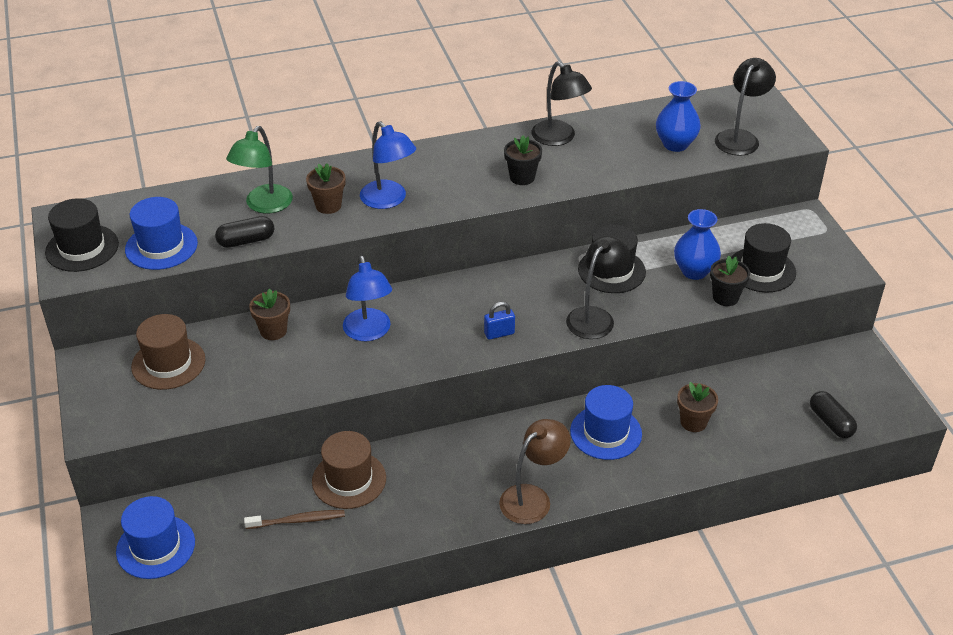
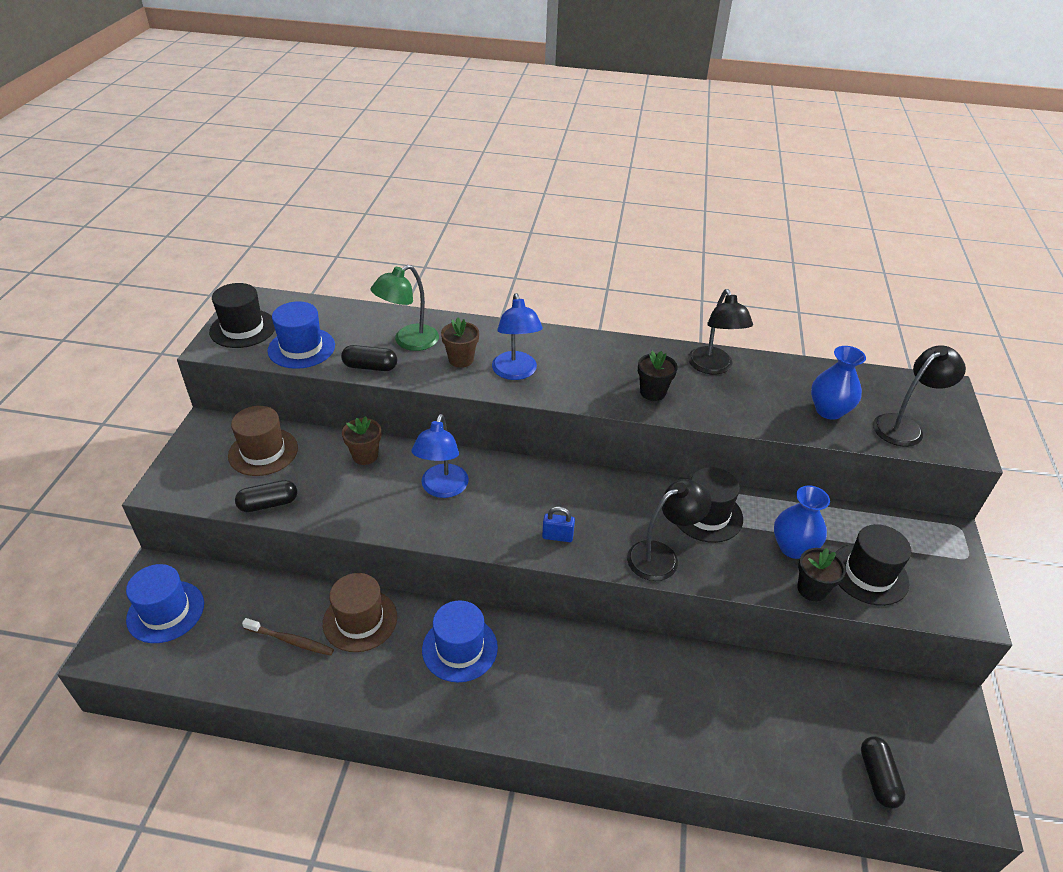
camera: 25 degrees right, 0 degrees up
(214, 405) = (268, 504): none -> black capsule
(533, 498) = (510, 718): brown lamp -> none
(606, 432) = (624, 679): blue hat -> blue hat (460, 648)
(693, 422) = (721, 707): brown flower pot -> none

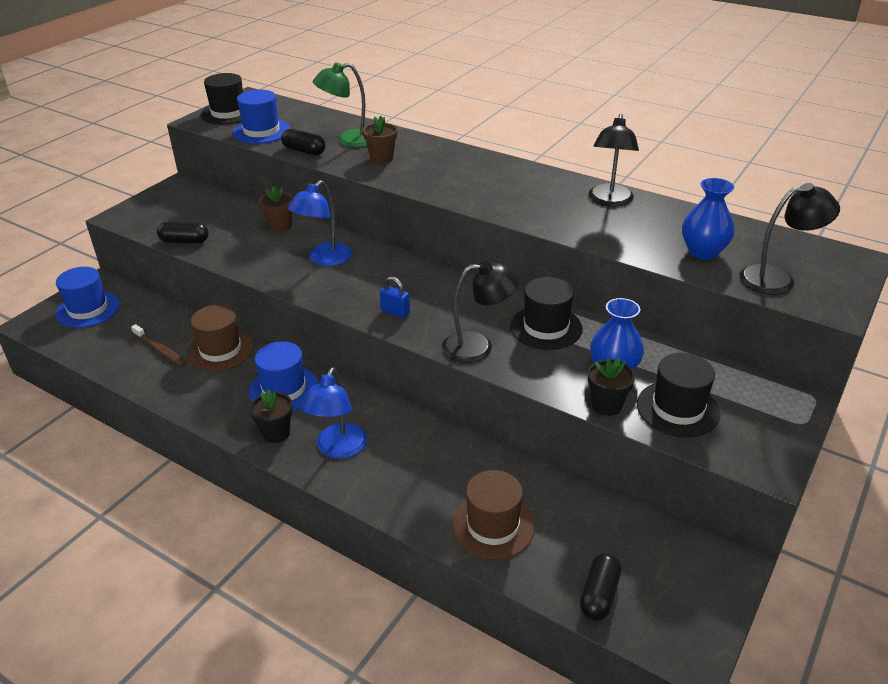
camera: 25 degrees right, 5 degrees down
(263, 452) = (206, 208): brown hat -> brown hat (493, 526)
(516, 372) = (421, 174): blue lamp -> blue lamp (338, 449)
(653, 392) = (534, 208): black flower pot -> black flower pot (276, 433)

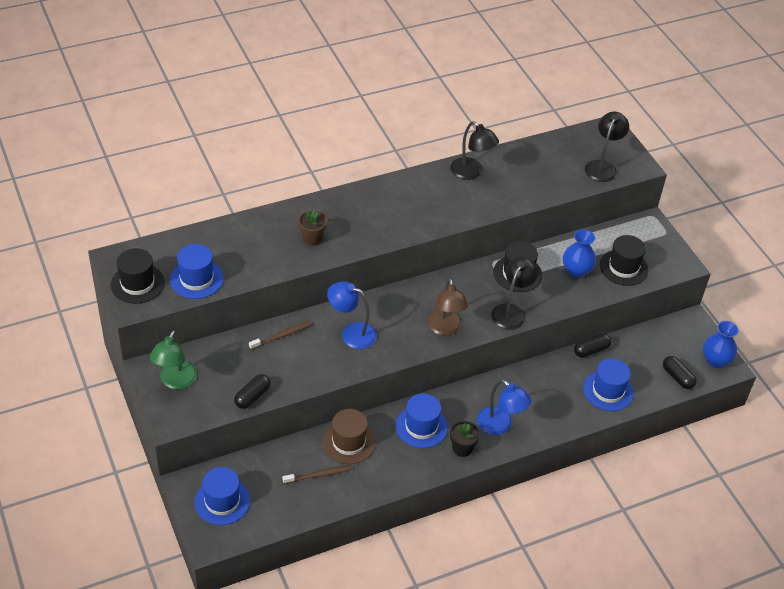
camera: 60 degrees left, 10 degrees up
(280, 226) = (281, 336): brown flower pot -> brown toothbrush
(304, 151) = (258, 271): black capsule -> black capsule (591, 350)
(324, 259) = (351, 333): blue lamp -> blue lamp turned 135 degrees clockwise
(348, 140) = (264, 241): green lamp -> green lamp (175, 381)
(395, 312) = (445, 329): blue padlock -> brown lamp
(493, 526) = (608, 391): brown hat -> blue hat
(606, 405) = (600, 291): black flower pot -> none
(703, 252) = (556, 174): blue vase -> blue vase (715, 360)

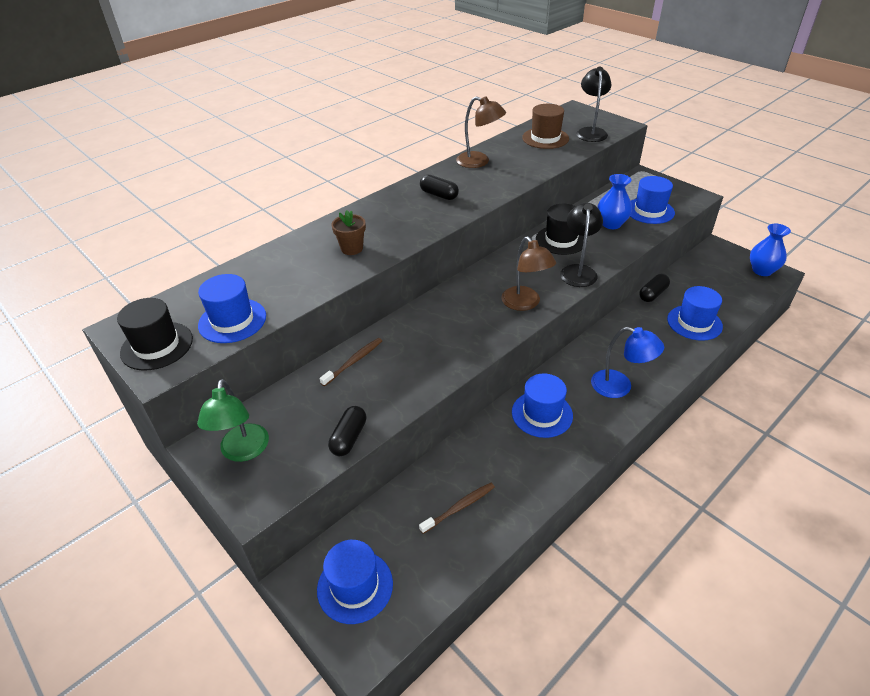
camera: 15 degrees left, 5 degrees down
(348, 442) = (474, 457): brown hat -> brown hat (545, 138)
(351, 333) = (430, 336): blue lamp -> none
(462, 448) = (598, 422): black flower pot -> none
(471, 173) = (479, 162): black lamp -> brown lamp
(623, 267) = (649, 211): black hat -> blue hat
(677, 377) = (743, 293): black capsule -> black capsule (439, 195)

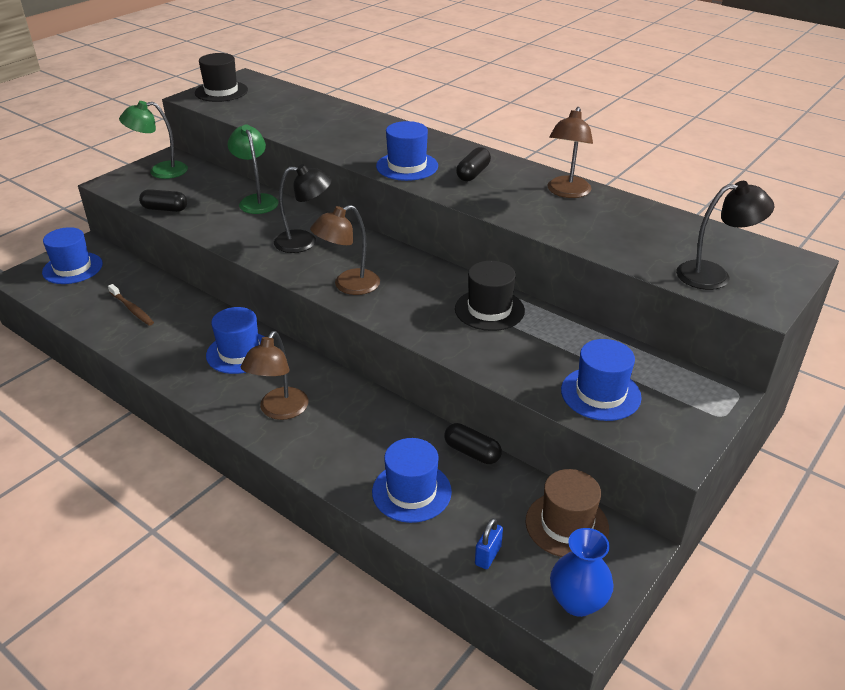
camera: 80 degrees right, 5 degrees down
(232, 320) = (248, 110): blue hat -> blue hat (407, 166)
(352, 248) = (356, 141): brown flower pot -> none
(354, 361) = (256, 200): brown toothbrush -> green lamp
(545, 138) = (666, 237): brown hat -> brown hat (567, 524)
(578, 271) = (420, 323): black lamp -> black lamp (304, 242)
(611, 224) = (546, 354): blue vase -> none
(619, 386) = (279, 411): blue lamp -> brown lamp
(739, 297) = (488, 555): none -> blue padlock

